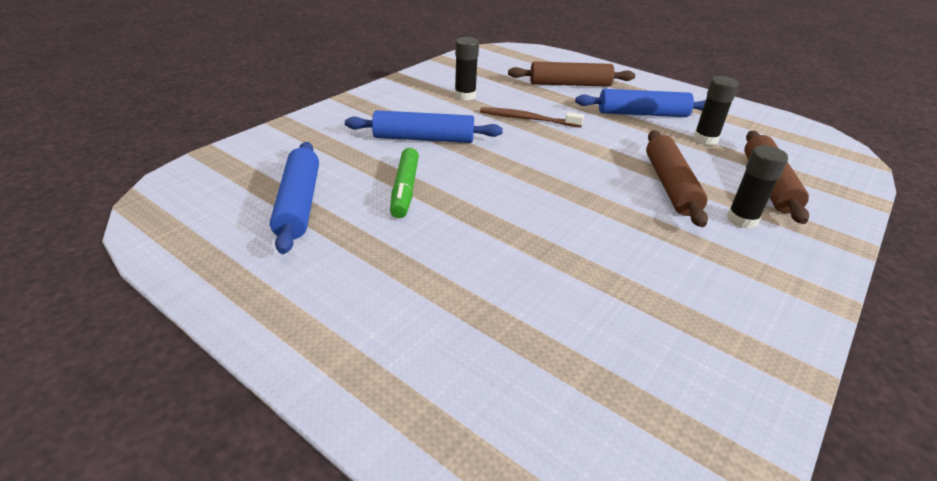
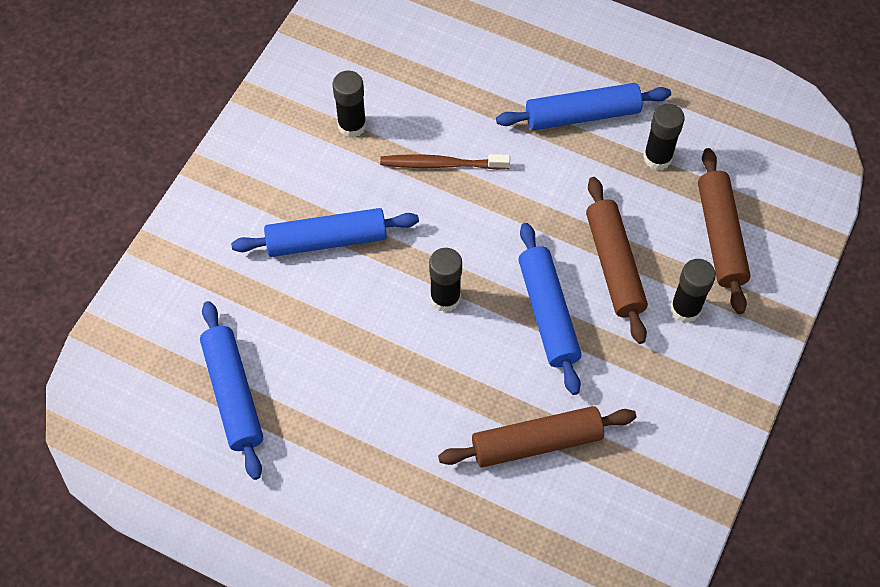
camera: 10 degrees left, 25 degrees up
(404, 189) = (333, 343): green marker -> none
(513, 180) = (445, 298): none -> black glue stick
(570, 84) = (484, 59): brown rolling pin -> brown rolling pin (536, 443)
(607, 202) = (548, 313): none -> blue rolling pin

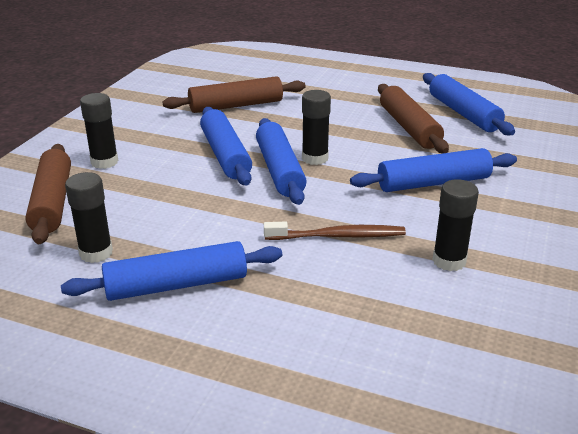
camera: 175 degrees right, 30 degrees down
(487, 277) = (280, 170): none -> blue rolling pin
(614, 265) = (162, 181): brown rolling pin -> brown rolling pin (409, 127)

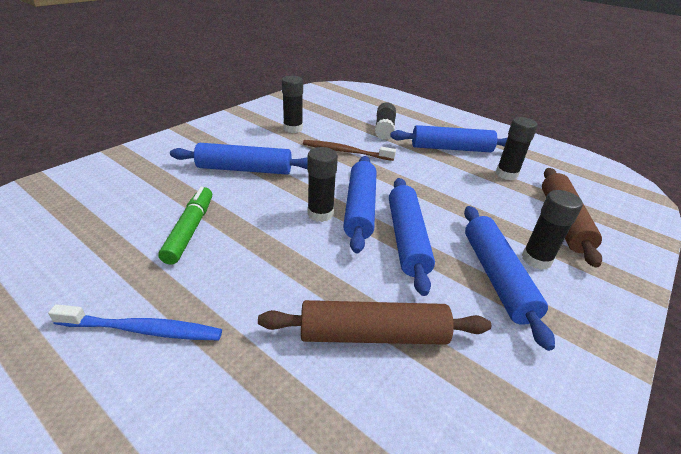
camera: 165 degrees left, 5 degrees up
(303, 303) = (384, 129): none -> black glue stick
(368, 87) = (143, 330): none -> blue toothbrush
(409, 127) = (190, 230): brown rolling pin -> green marker
(463, 113) = (103, 236): blue rolling pin -> blue rolling pin (497, 277)

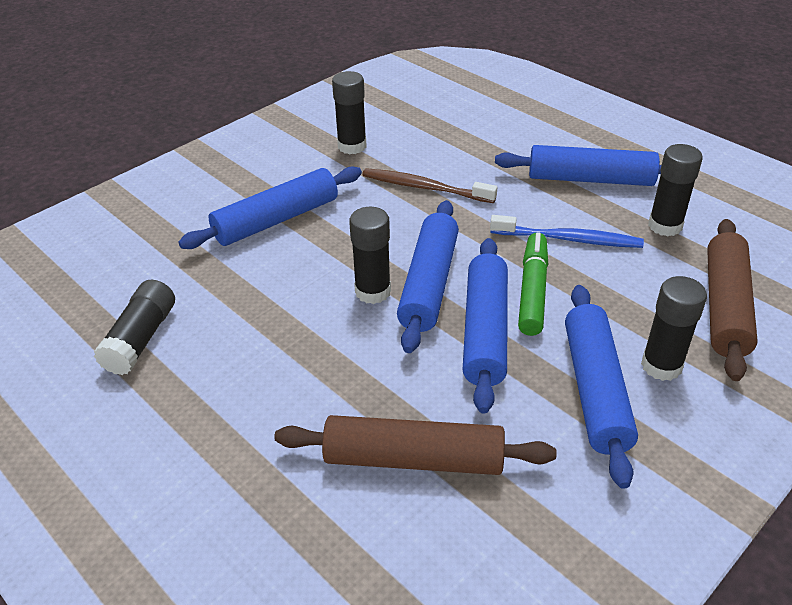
camera: 10 degrees right, 5 degrees up
(143, 330) = (147, 441): blue toothbrush -> blue toothbrush (569, 239)
(190, 230) = (201, 314): green marker -> green marker (533, 290)
(245, 169) = (276, 219): blue rolling pin -> blue rolling pin turned 45 degrees counterclockwise
(384, 129) = (492, 144): black glue stick -> black glue stick (141, 338)

